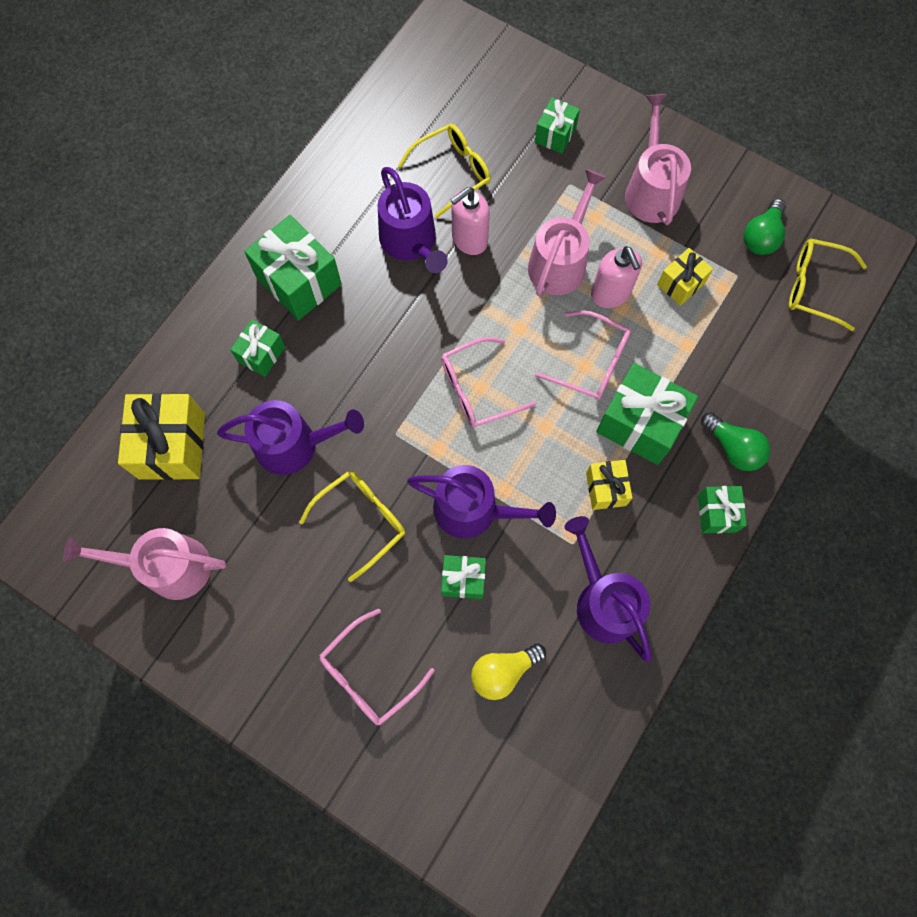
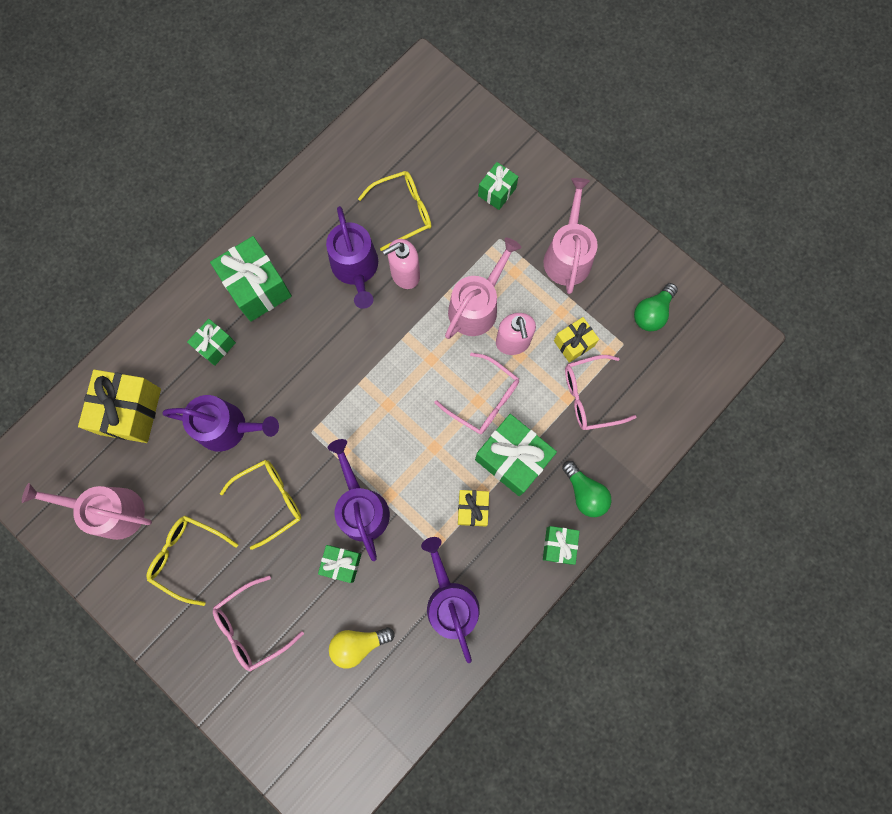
camera: 10 degrees right, 5 degrees up
(473, 510) = (361, 507): purple watering can -> purple watering can turned 135 degrees counterclockwise
(477, 389) = (385, 406): pink glasses -> pink glasses (589, 396)
(814, 287) = (686, 365): yellow glasses -> yellow glasses (187, 556)

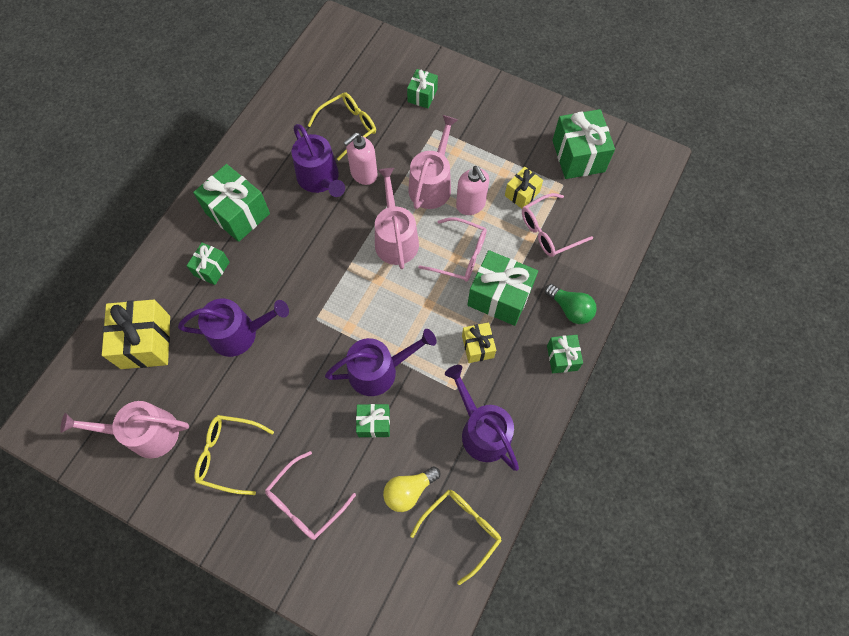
camera: 15 degrees left, 10 degrees down
(270, 500) = (294, 385): yellow glasses -> yellow glasses (461, 529)
(361, 507) = (378, 370): purple watering can -> purple watering can turned 105 degrees clockwise
(568, 256) = (495, 129): pink watering can -> pink watering can (395, 239)
(652, 313) = (578, 156): green light bulb -> green gift

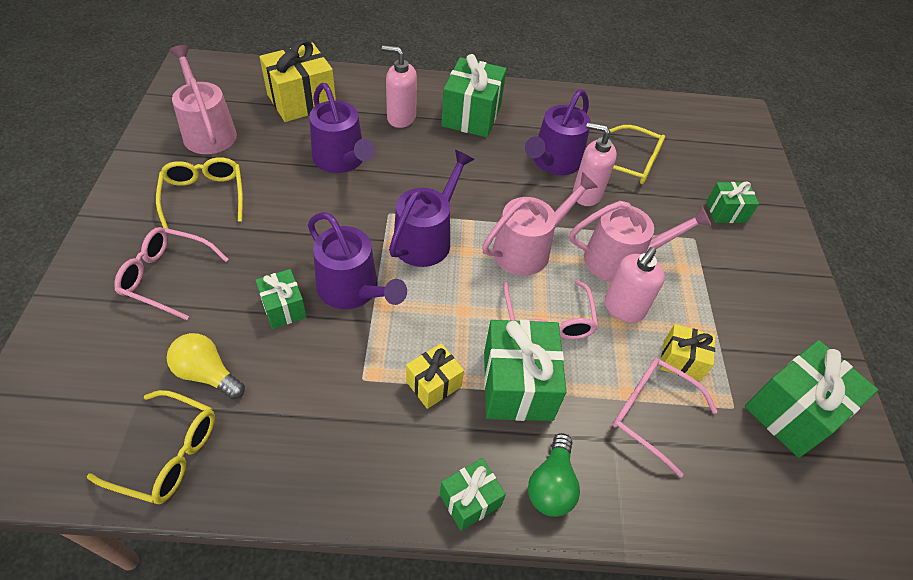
camera: 60 degrees right, 15 degrees down
(211, 269) = (401, 118): green gift -> pink soap dispenser
(482, 431) = (316, 431): purple watering can -> purple watering can (426, 238)

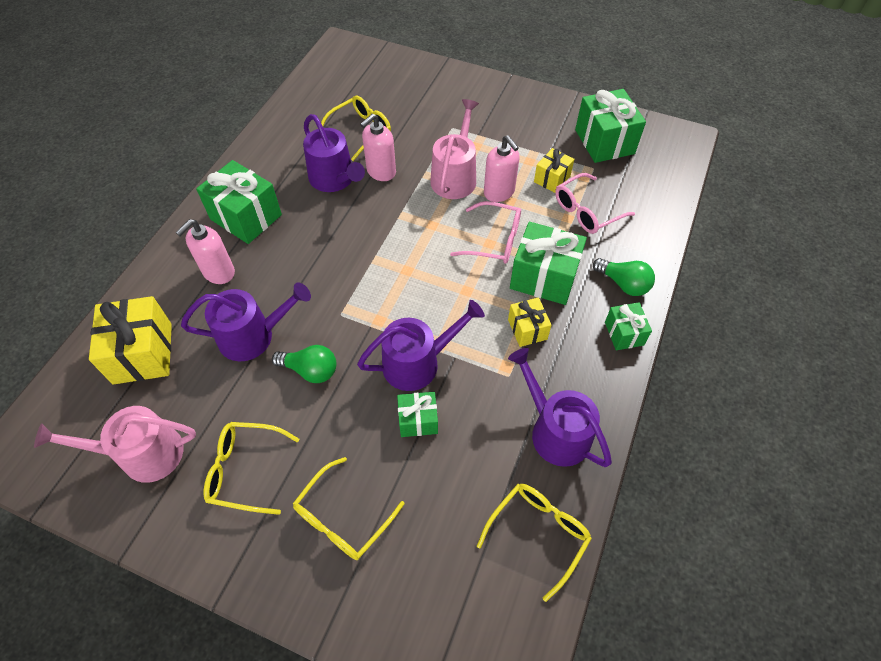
camera: 65 degrees left, 5 degrees up
(166, 276) = (342, 518): pink glasses -> yellow glasses
(207, 374) = (468, 493): yellow light bulb -> none
(317, 209) = (310, 370): none -> green light bulb
(426, 238) = (382, 294): purple watering can -> purple watering can (555, 431)
(527, 249) = (422, 229): pink watering can -> none
(726, 212) = (435, 99): green gift -> none

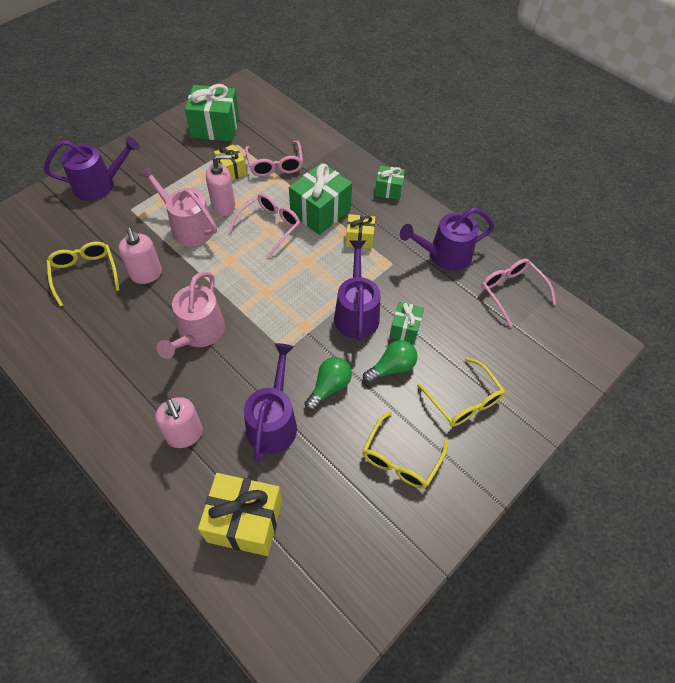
camera: 70 degrees left, 0 degrees up
(143, 454) = (354, 538): pink watering can -> pink watering can (198, 333)
(246, 217) = (130, 395): green gift -> none
(334, 179) = (131, 311): purple watering can -> purple watering can (99, 185)
(538, 533) = (511, 291): yellow glasses -> pink glasses
(623, 284) = (349, 173): green light bulb -> green light bulb (391, 368)

